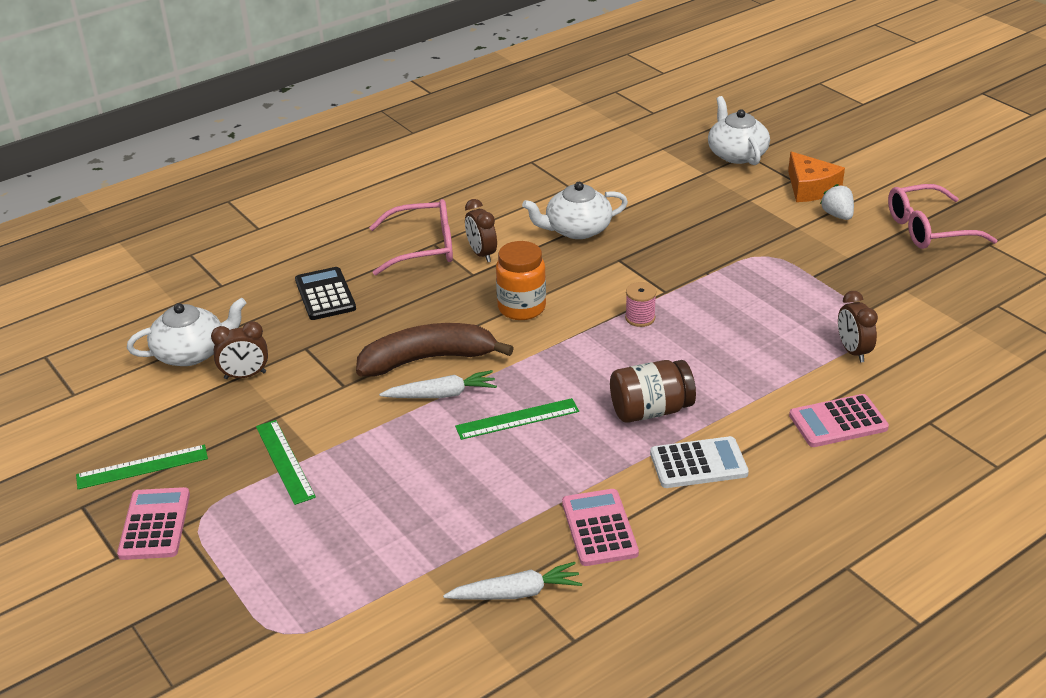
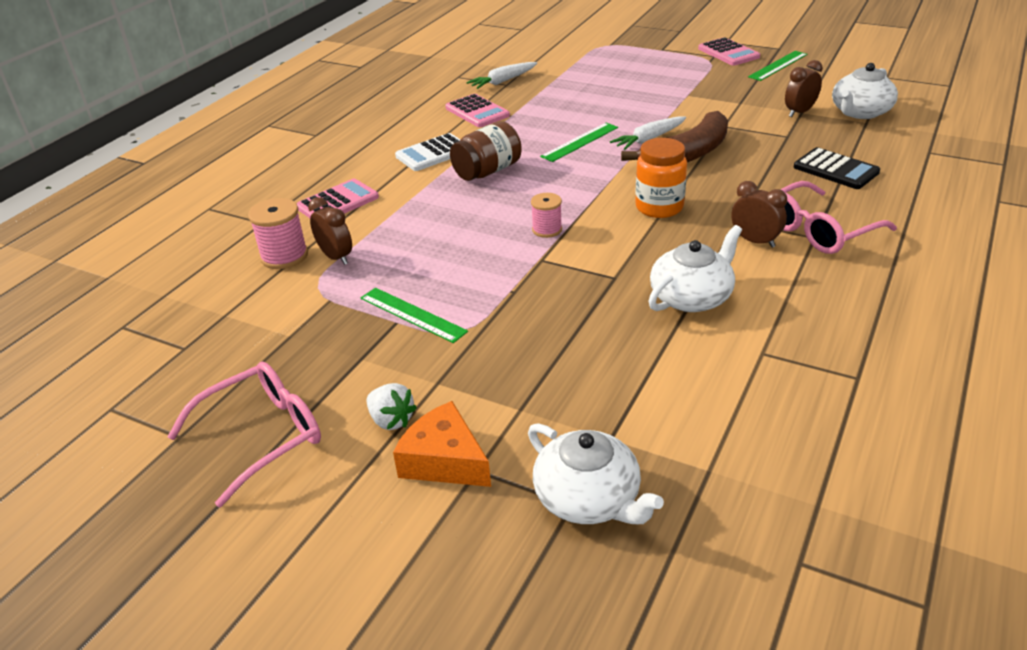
camera: 155 degrees right, 0 degrees up
(284, 461) = (701, 87): green ruler -> green ruler (413, 314)
(905, 368) = (284, 256): none -> pink spool

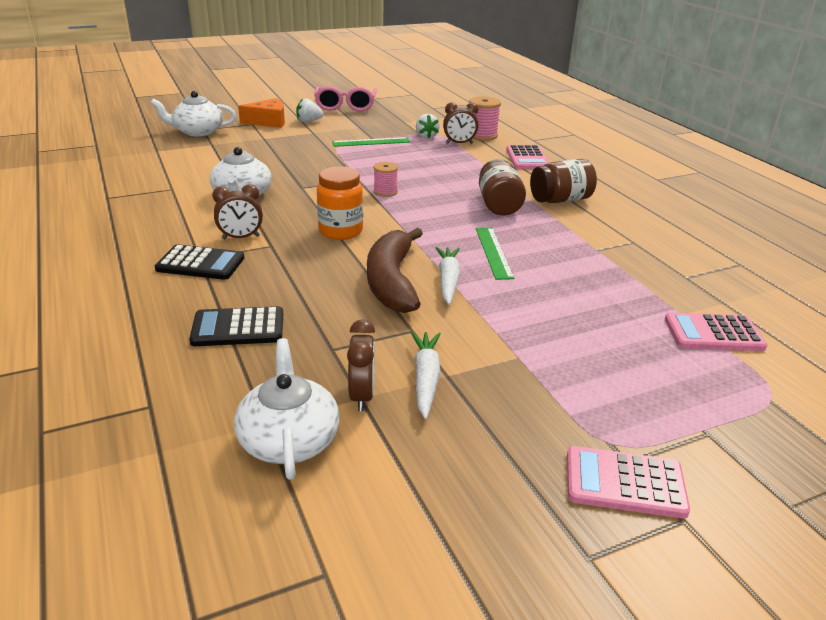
camera: 125 degrees right, 5 degrees down
(336, 289) = (426, 136): none -> white strawberry
(433, 153) = (560, 200): white calculator -> brown jar
(477, 112) = (625, 240): pink calculator -> pink calculator (713, 333)
(503, 81) = (698, 278): white carrot -> white carrot (425, 378)
(778, 65) = (516, 493): green ruler -> none
(818, 230) = (200, 264): pink glasses -> black calculator

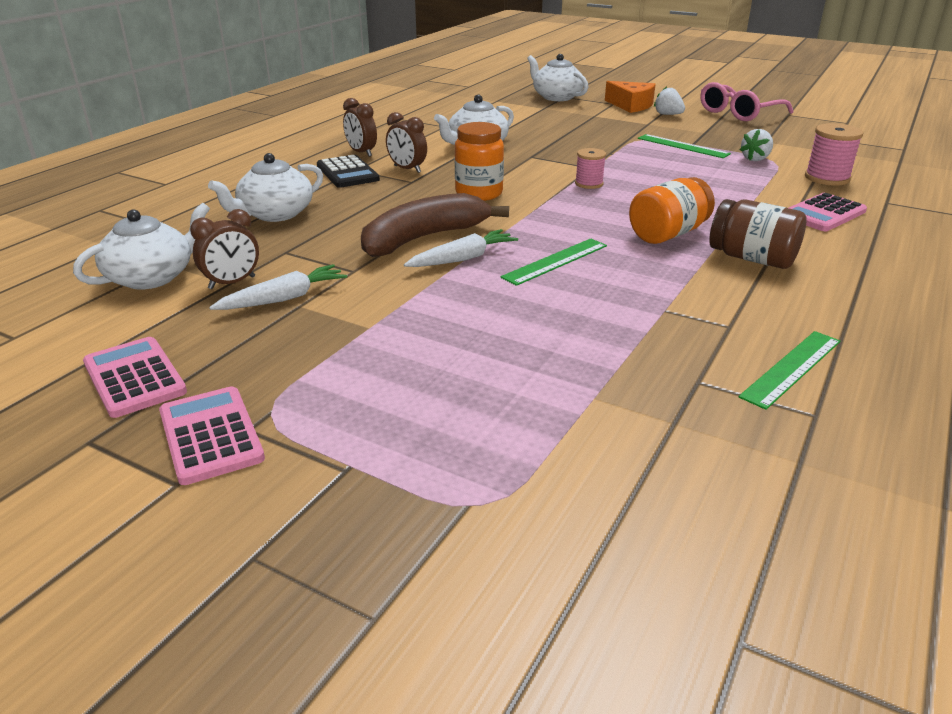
camera: 55 degrees right, 0 degrees up
(238, 328) = (275, 214): black calculator -> white teapot
(459, 143) = (777, 175): brown clock -> brown clock (361, 153)
(499, 205) = (668, 234): brown jar -> orange jar
(691, 248) = (791, 368): none -> green ruler
(713, 333) = (576, 430): pink calculator -> pink calculator (134, 378)

